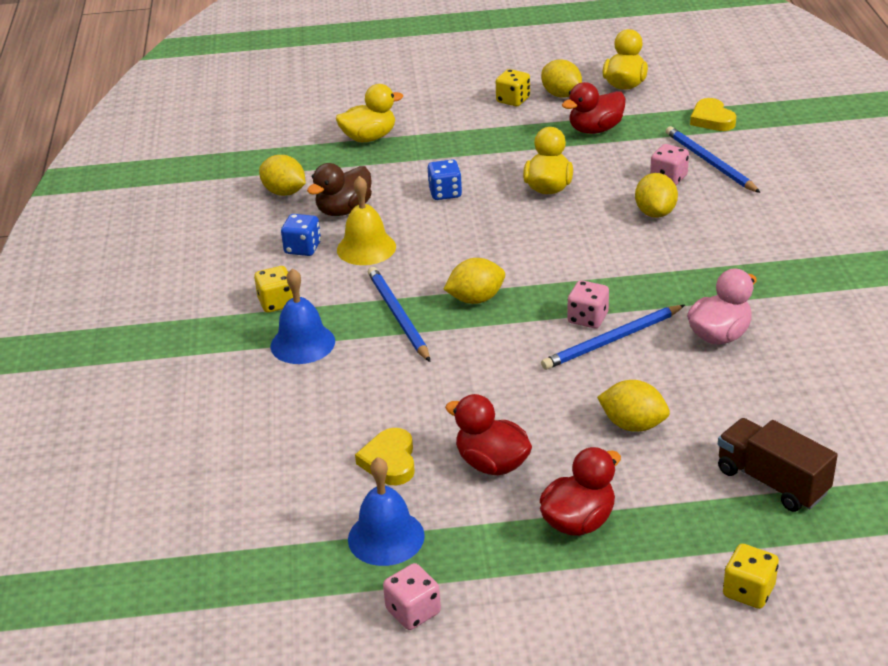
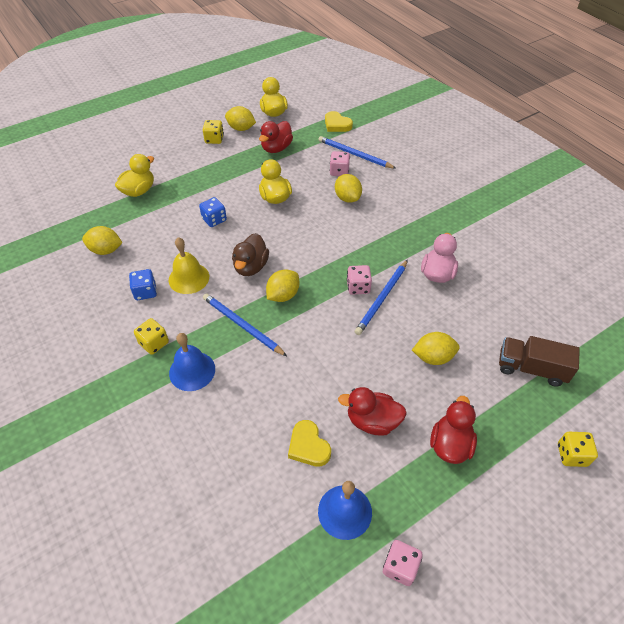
camera: 30 degrees left, 15 degrees up
(344, 210) = (156, 252): brown duck -> brown duck (251, 267)

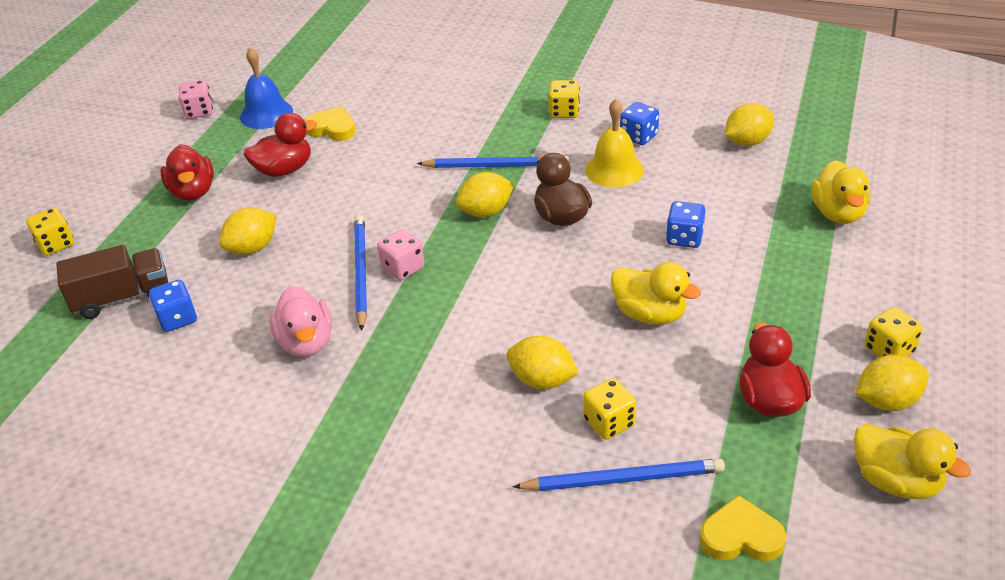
camera: 145 degrees right, 10 degrees down
(192, 371) = (499, 115): blue bell -> none
(283, 295) = (486, 212): yellow lemon -> yellow lemon turned 60 degrees clockwise
(339, 171) = (609, 422): pink dice -> yellow dice
(501, 330) = (177, 319): none -> blue dice

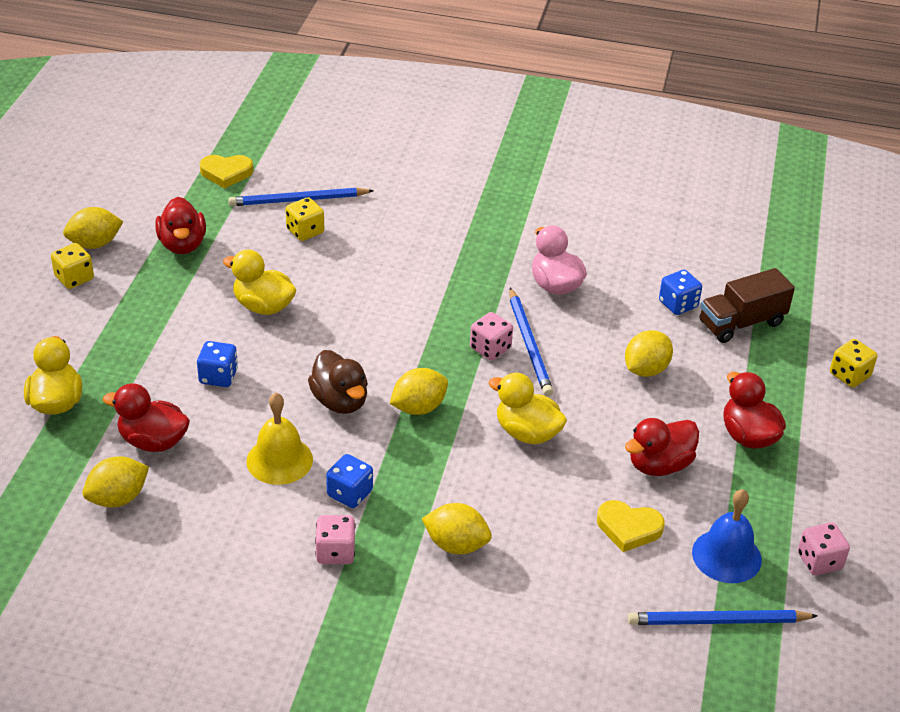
camera: 170 degrees right, 0 degrees up
(496, 166) = (413, 467): blue pencil -> blue pencil (717, 621)
(542, 380) = (355, 258): yellow lemon -> yellow lemon (456, 545)
(564, 112) = (335, 552): yellow dice -> pink dice
(638, 136) = (245, 509): blue dice -> blue dice (349, 493)
(731, 182) = (153, 441): none -> red duck
(896, 481) = (114, 199): yellow duck -> yellow duck (527, 433)

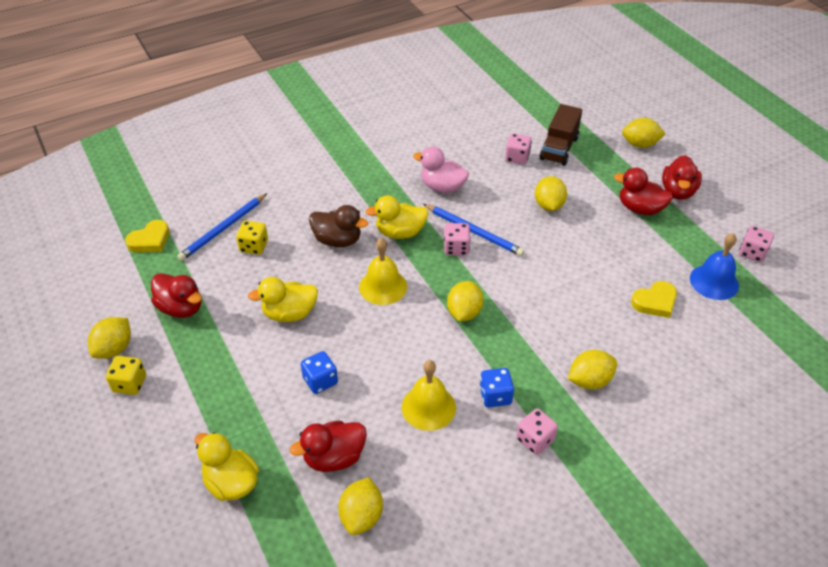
camera: 40 degrees left, 5 degrees up
(340, 401) = (415, 342): brown duck -> brown duck (338, 240)
(374, 337) = (383, 286): none -> yellow bell
(527, 433) = (539, 285): yellow duck -> yellow duck (400, 232)
(659, 465) = (622, 255): red duck -> red duck (678, 191)
(678, 304) = (517, 158): blue dice -> pink dice
(717, 621) = (755, 321): blue pencil -> none
(849, 375) = (640, 144): yellow dice -> yellow lemon

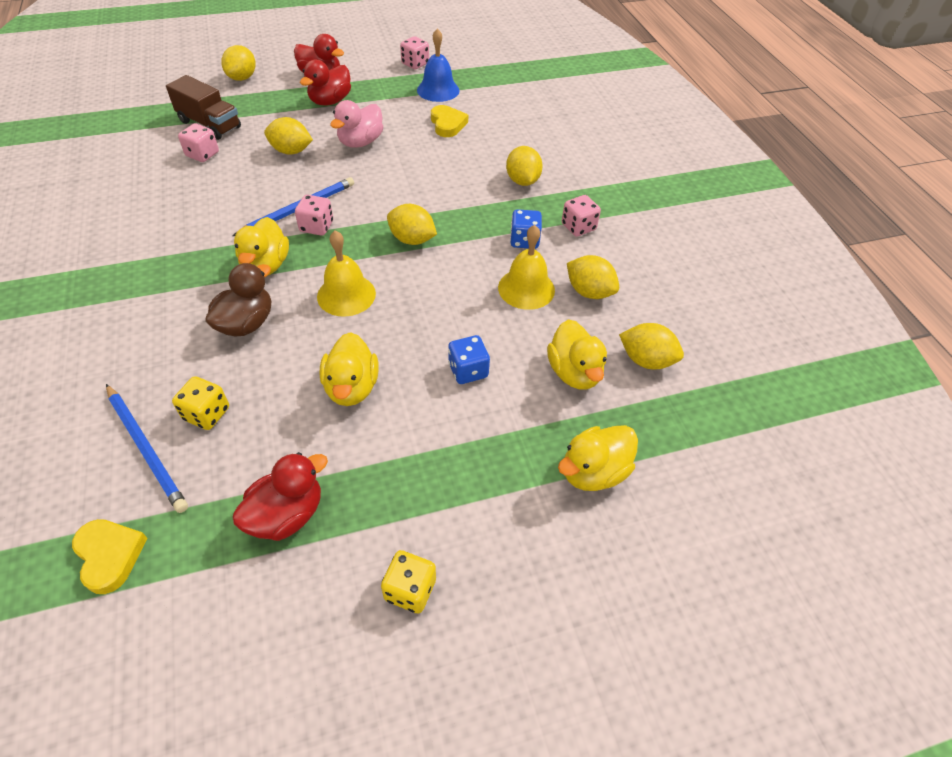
camera: 80 degrees left, 5 degrees up
(114, 349) = (333, 613): yellow lemon -> yellow lemon (589, 292)
(334, 458) = (574, 372): red duck -> yellow duck
(442, 187) = (211, 218): pink duck -> pink duck (360, 142)

